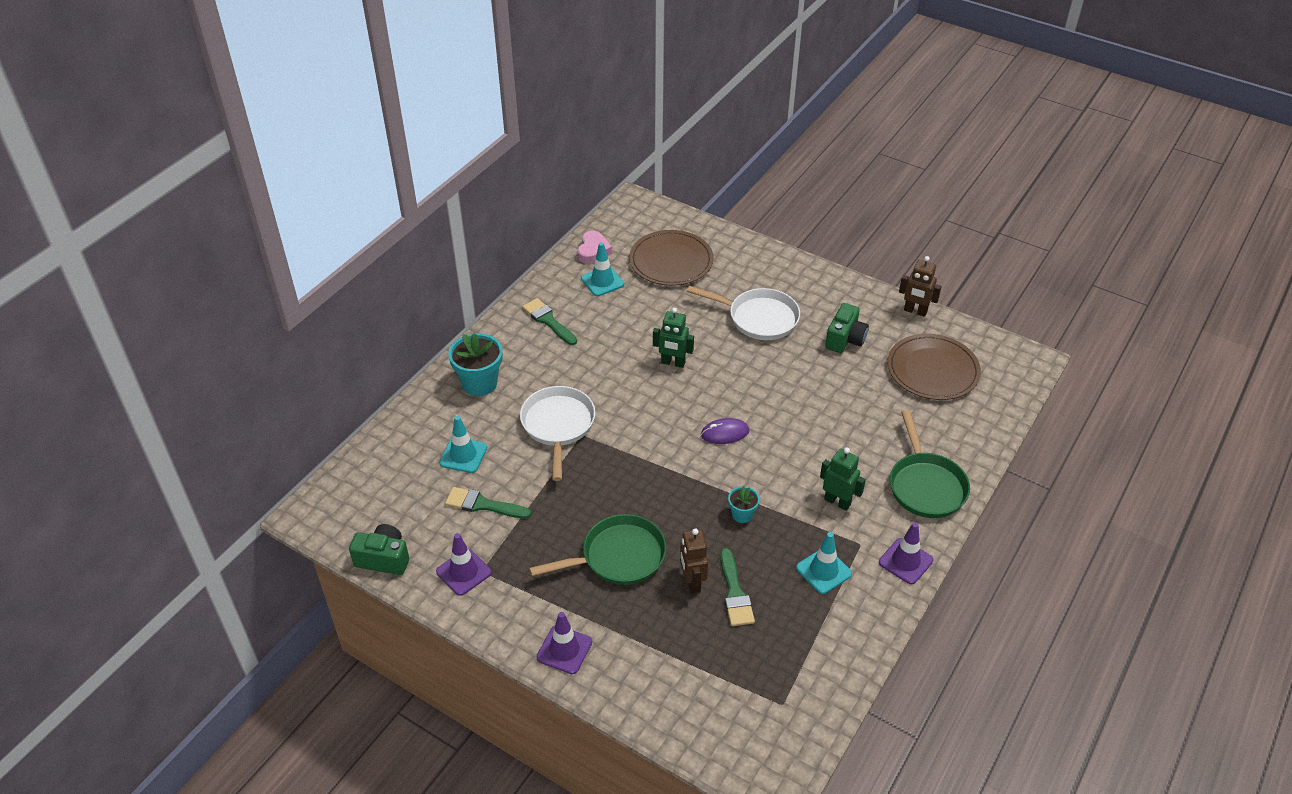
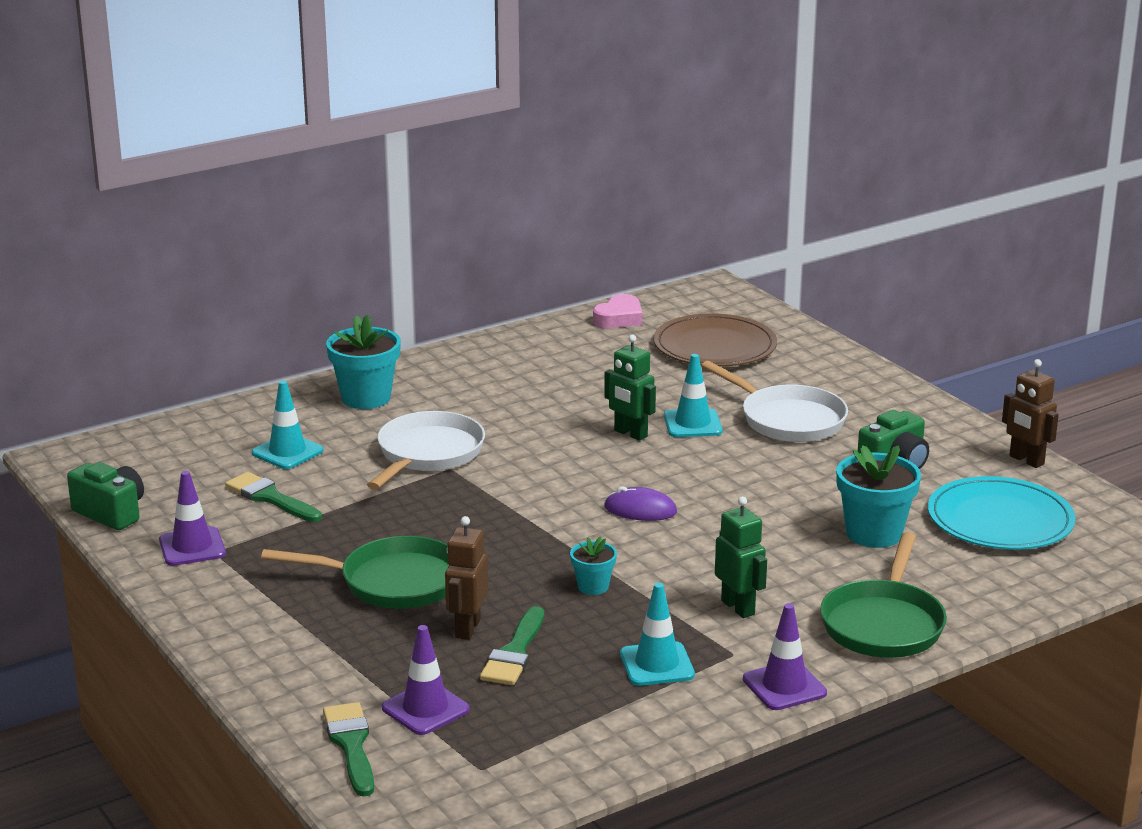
camera: 25 degrees right, 20 degrees down
(548, 321) = (503, 364): green brush -> green brush (351, 745)
(564, 650) = (247, 643): purple traffic cone -> purple traffic cone (425, 709)
(602, 281) = (605, 346): turquoise traffic cone -> turquoise traffic cone (692, 424)
(872, 407) = (874, 533): none -> turquoise flower pot
(932, 370) = (1000, 520): brown plate -> turquoise plate

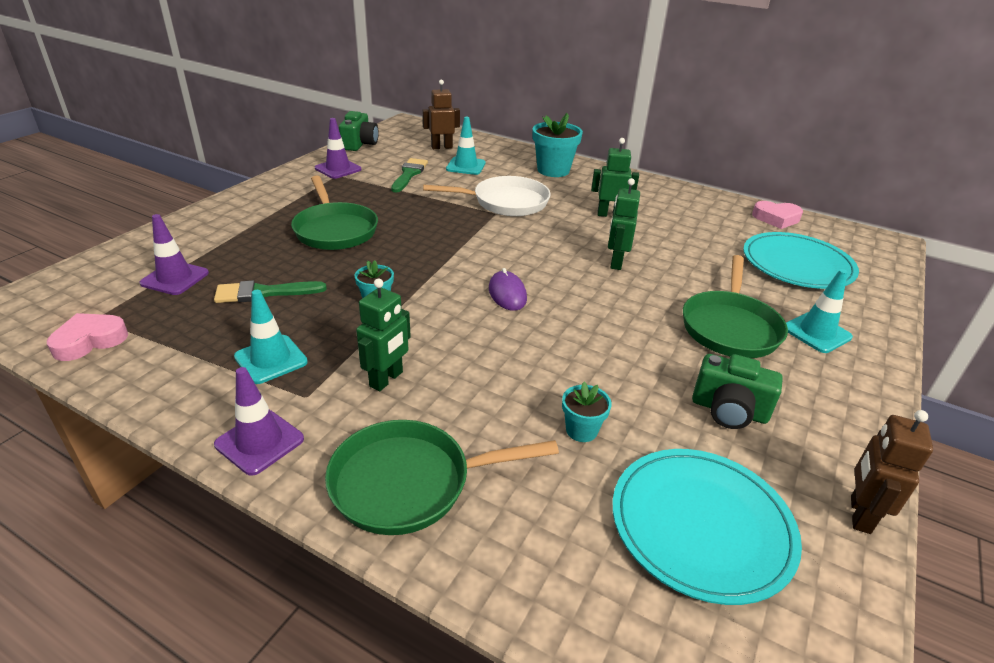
camera: 60 degrees right, 10 degrees up
(351, 745) = (123, 264): green brush -> none
(467, 628) = (288, 268): brown robot -> brown robot (441, 147)
(522, 402) = (609, 215): none -> green robot
(531, 773) = (90, 341): none -> pink heart
(692, 424) = (664, 284): turquoise traffic cone -> turquoise traffic cone (816, 333)
(715, 346) = (797, 264): brown plate -> turquoise plate
(788, 420) = (730, 327): white pan -> green pan
(874, 533) = (581, 430): turquoise flower pot -> turquoise flower pot, size x0.54

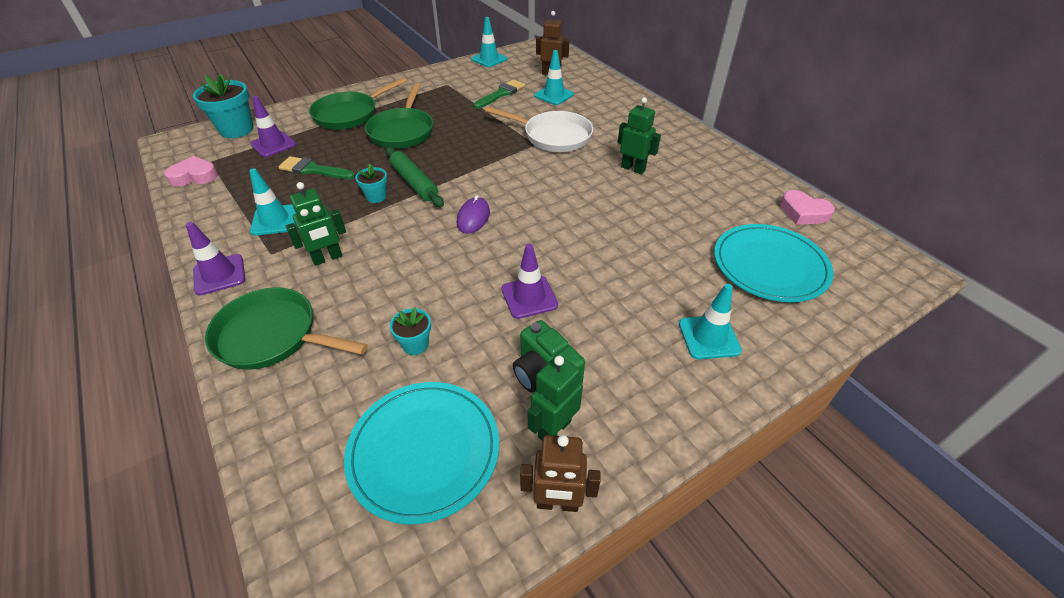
camera: 30 degrees right, 10 degrees up
(338, 169) = (452, 79): purple traffic cone -> purple traffic cone (529, 297)
(360, 144) = (489, 59): green camera -> turquoise traffic cone
(406, 277) = (414, 183): none -> green rolling pin
(553, 170) = (626, 114): turquoise flower pot -> turquoise flower pot (236, 130)
(616, 262) = (590, 215): green robot -> green robot (554, 429)
(730, 327) = (629, 304): green pan -> green pan (349, 114)
(859, 514) = (557, 503): brown robot -> brown robot turned 135 degrees counterclockwise

